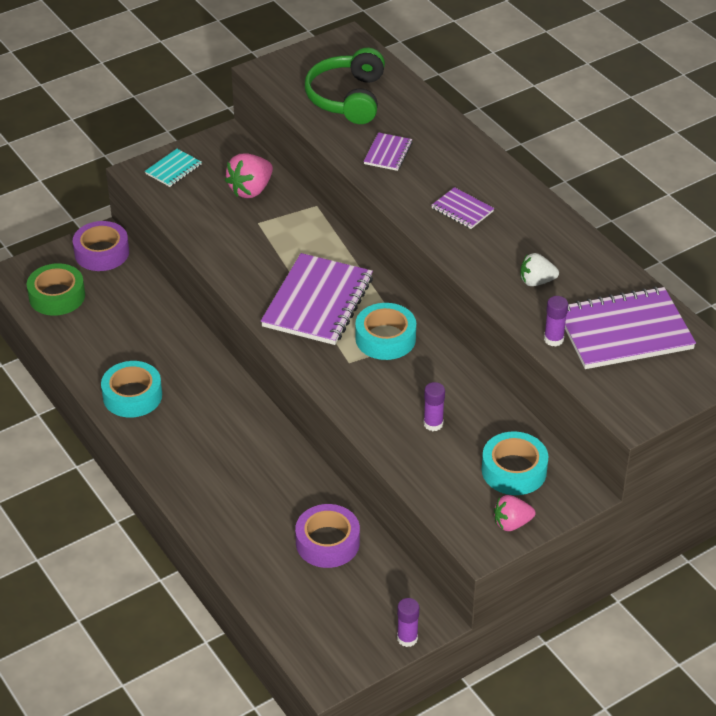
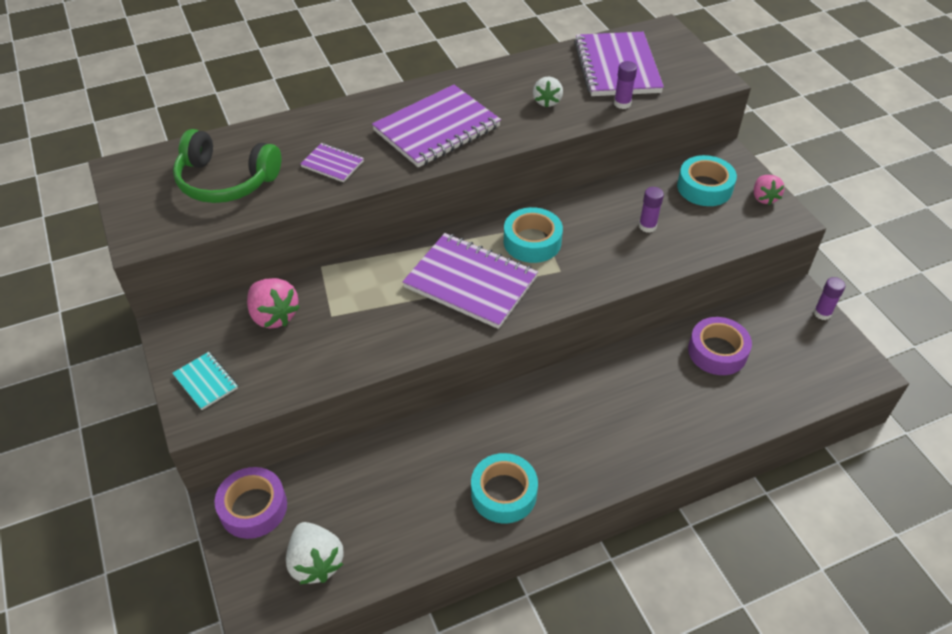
camera: 80 degrees left, 5 degrees up
(57, 296) = (316, 562): green tape -> white strawberry
(462, 210) = (437, 129): purple notebook -> purple notebook, size x2.12

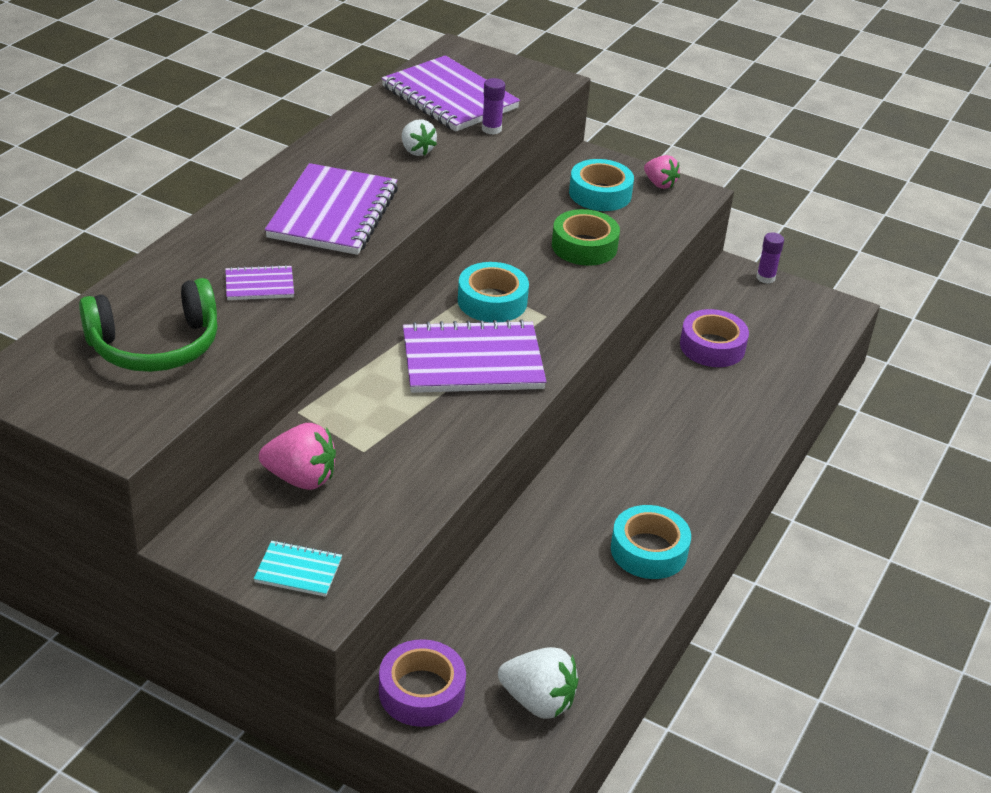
camera: 40 degrees left, 10 degrees down
(647, 226) = (584, 246): purple glue stick -> green tape

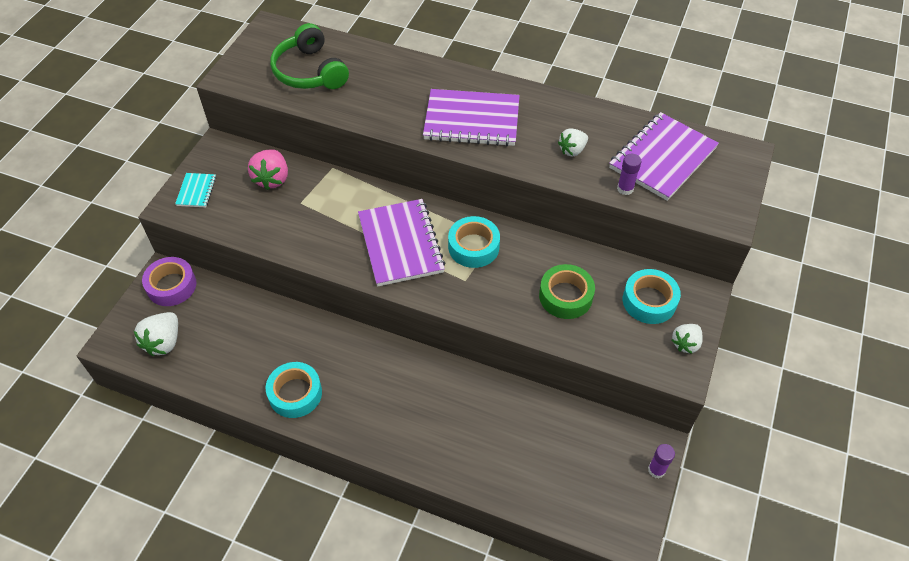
camera: 85 degrees right, 15 degrees up
(259, 285) = (379, 101): purple notebook -> none
(659, 184) = (685, 344): pink strawberry -> white strawberry
(712, 346) = (539, 428): purple tape -> none

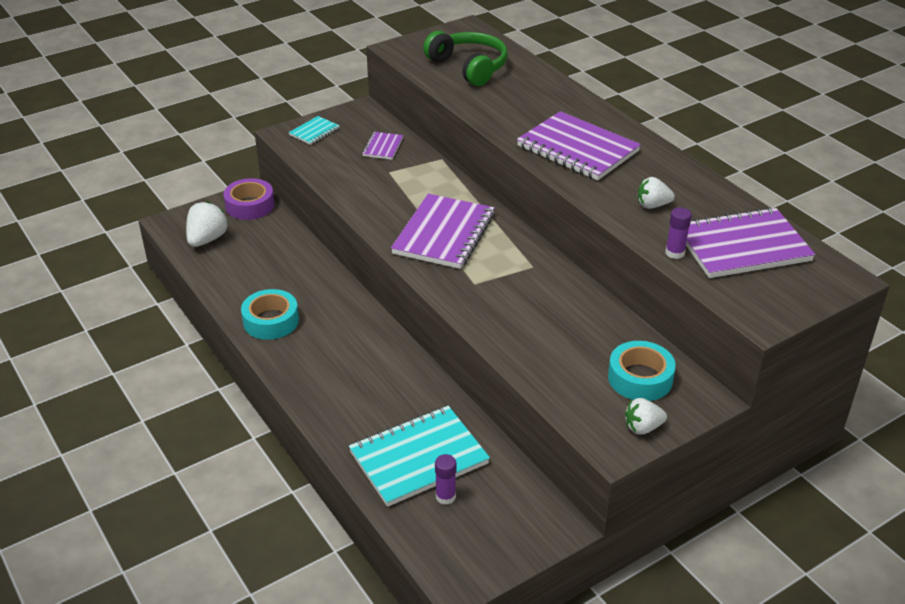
camera: 35 degrees right, 15 degrees down
(164, 342) = (207, 239): white strawberry -> white strawberry turned 150 degrees clockwise
(272, 179) = (382, 147): pink strawberry -> purple notebook
(310, 71) = (469, 67): green headphones -> green headphones turned 135 degrees clockwise
(473, 247) = (508, 263): turquoise tape -> none
(518, 450) = (418, 458): none -> turquoise notebook
(565, 296) = (557, 336): green tape -> none
(656, 470) = (538, 545): purple glue stick -> purple glue stick (445, 496)

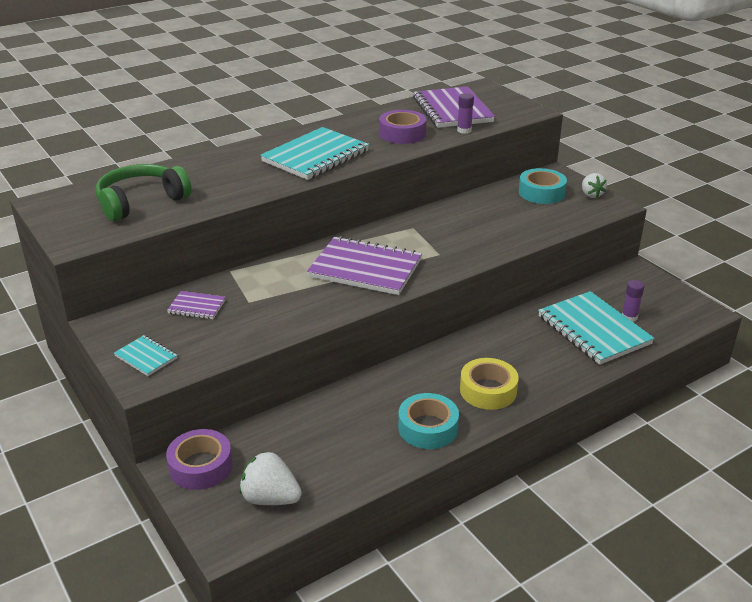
camera: 90 degrees left, 5 degrees down
(318, 362) = (488, 390): none -> yellow tape
(577, 149) = (315, 156): purple notebook -> turquoise notebook
(652, 205) = (402, 134): white strawberry -> purple tape

